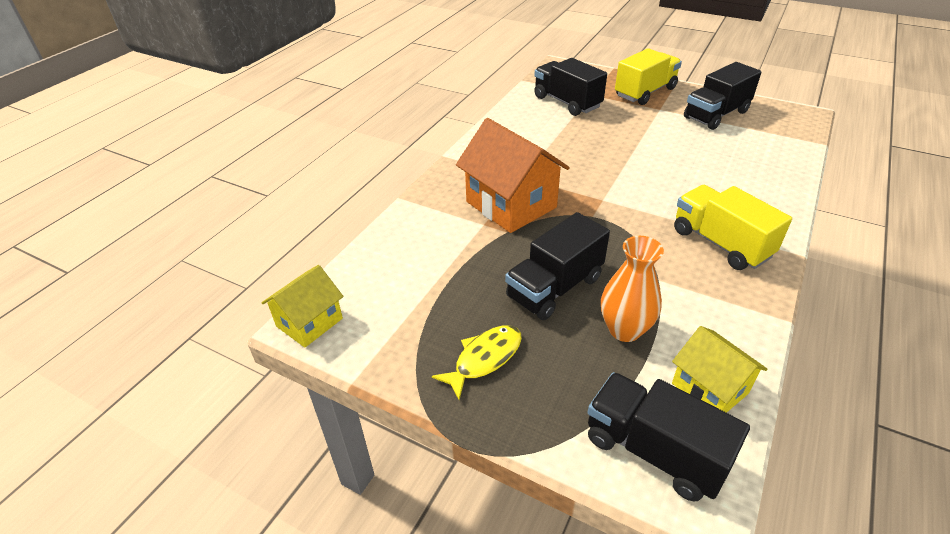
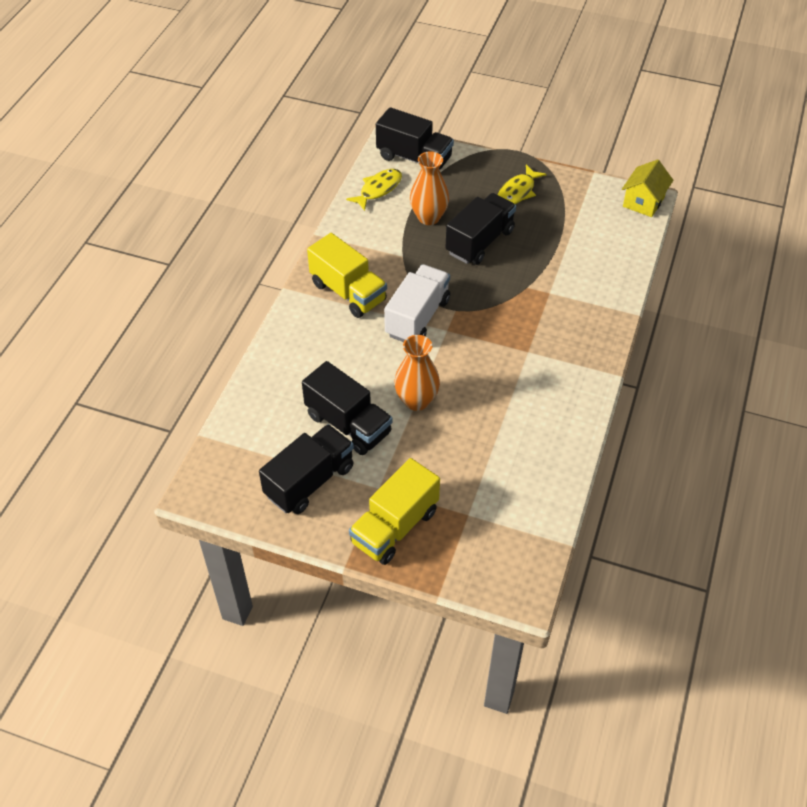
camera: 170 degrees right, 10 degrees up
(511, 204) = (531, 316): orange house -> none
(567, 102) = (499, 491): black truck -> black truck (348, 424)
(632, 152) = (416, 401): none -> orange vase
(635, 212) = (417, 317): none -> white truck
(710, 388) = (378, 189): yellow house -> yellow fish

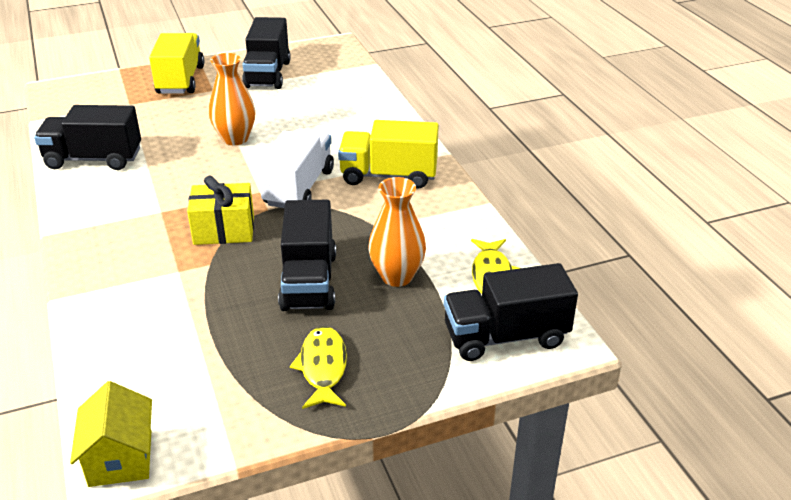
camera: 140 degrees right, 15 degrees down
(348, 424) = (276, 106): black truck -> black truck (94, 159)
(417, 317) = (299, 187): white truck -> white truck turned 150 degrees counterclockwise
(498, 309) = (224, 230): none -> yellow gift

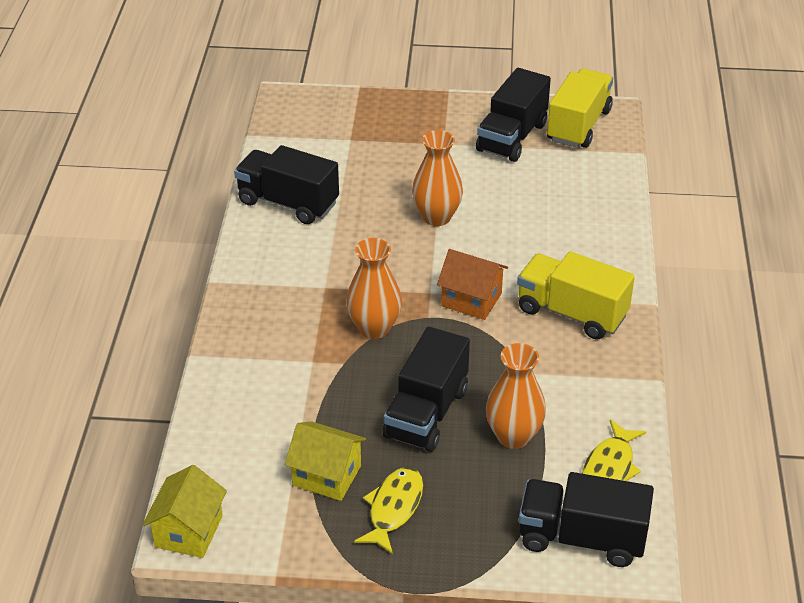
camera: 25 degrees right, 5 degrees up
(180, 80) = (416, 120): yellow truck -> yellow truck (578, 125)
(224, 230) = (374, 328): yellow gift -> orange vase
(242, 360) = (326, 475): none -> yellow house
(299, 187) = (471, 299): white truck -> orange house

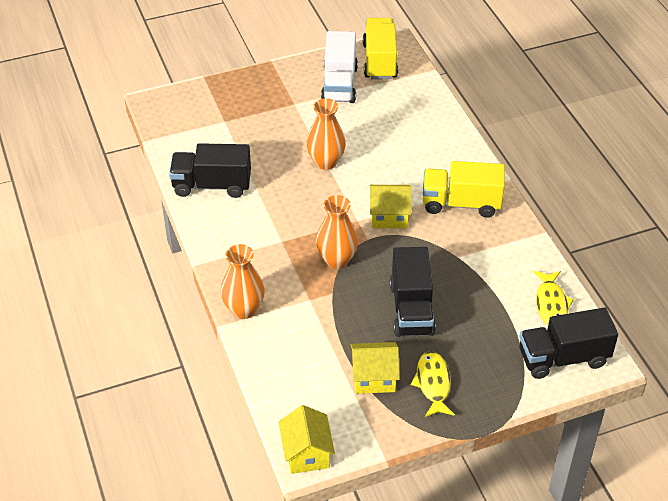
camera: 25 degrees left, 5 degrees up
(471, 299) = (389, 216): orange house -> yellow house
(512, 137) = (339, 84): black truck -> white truck
(513, 436) = (478, 304): orange vase -> orange vase (244, 309)

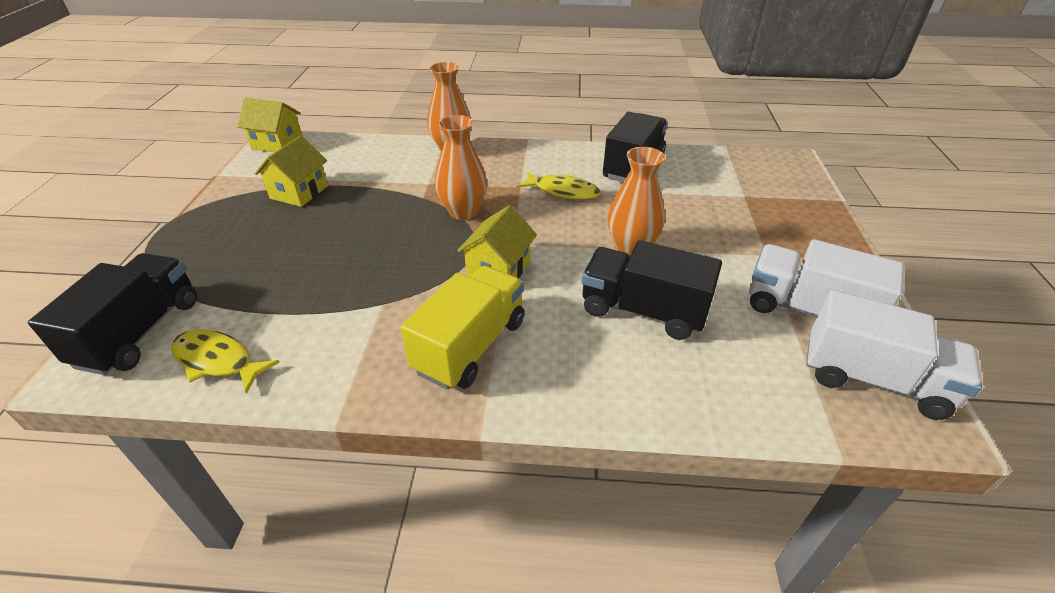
camera: 115 degrees right, 5 degrees down
(380, 61) = (873, 379): yellow truck -> white truck
(411, 309) = (347, 239): black truck -> black truck (643, 310)
(433, 384) = (247, 222): yellow fish -> yellow fish (563, 191)

